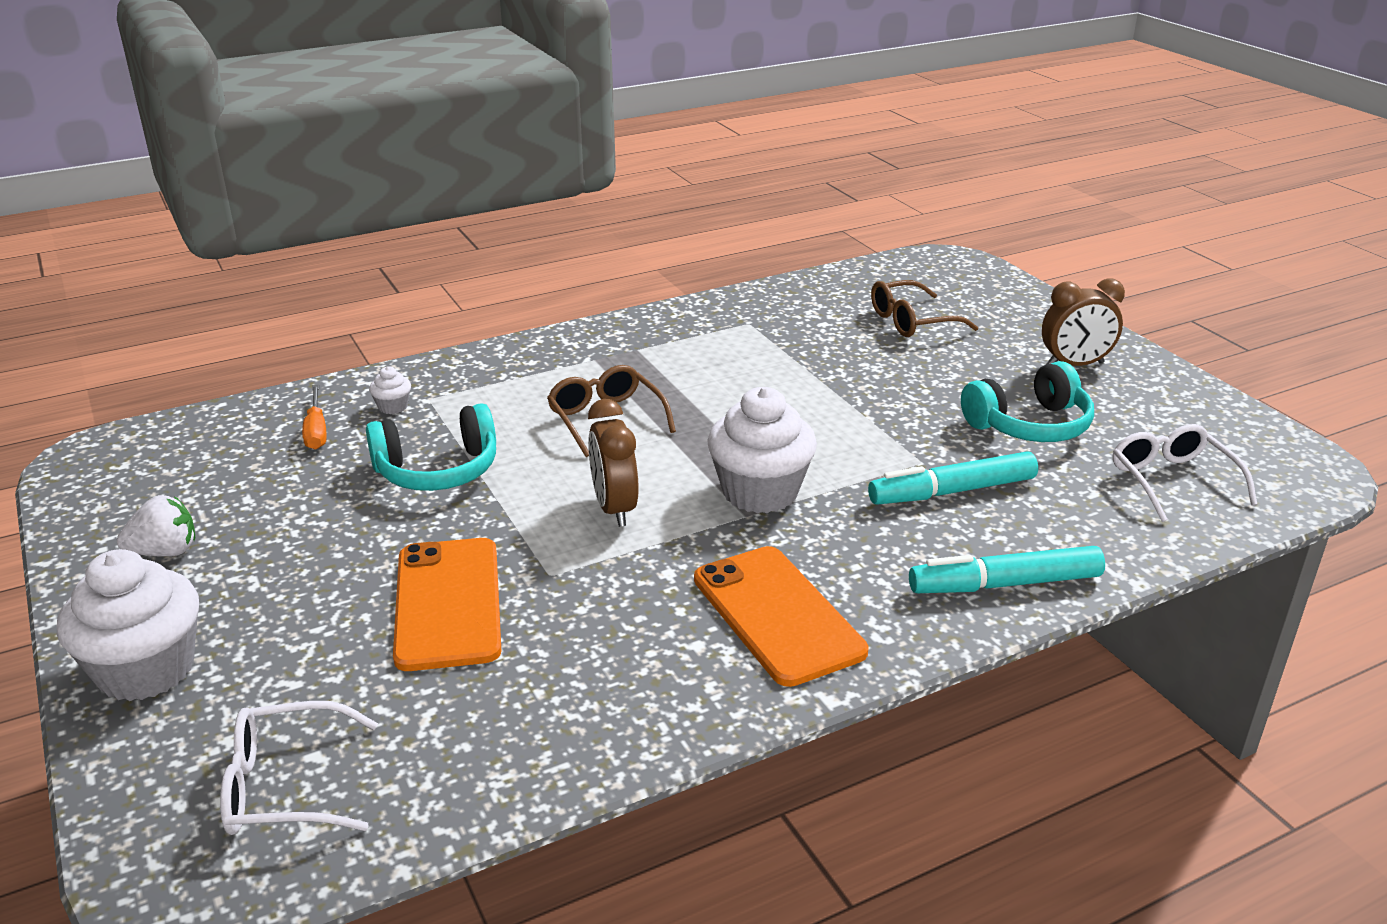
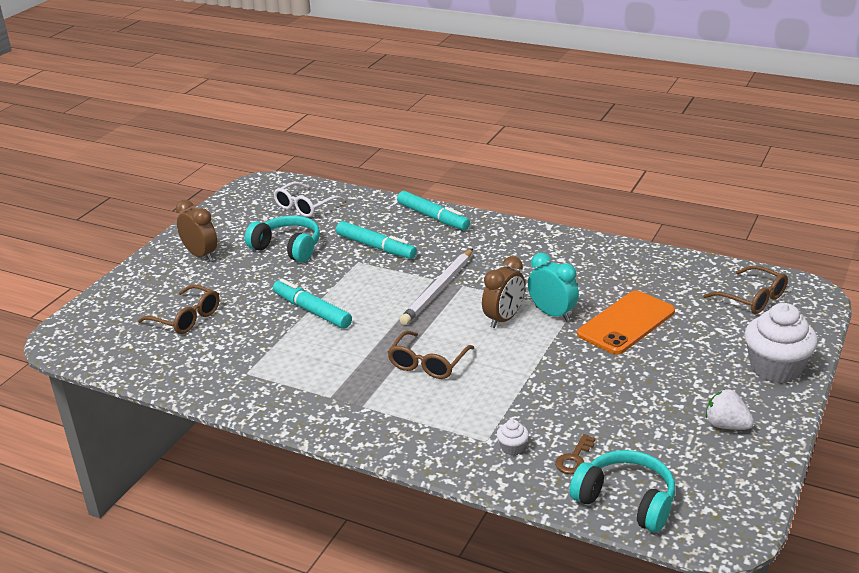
camera: 125 degrees left, 0 degrees up
(285, 786) = (752, 298): white glasses -> brown glasses
(316, 431) = (574, 459): orange screwdriver -> brown key
(438, 470) = (547, 387): turquoise headphones -> turquoise headphones (626, 501)
(567, 553) = (552, 314): none -> turquoise clock
(760, 492) = (438, 289): white cupcake -> white pencil
(777, 615) = (519, 251): orange phone -> none
(828, 391) = (312, 311): none -> turquoise marker

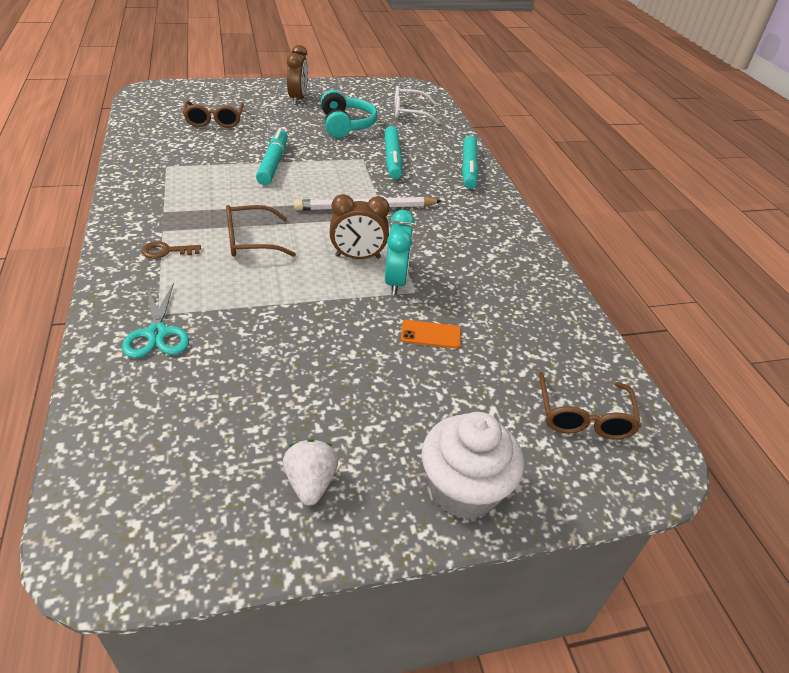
camera: 45 degrees right, 10 degrees up
(512, 448) = (157, 334): white cupcake -> turquoise scissors
(574, 459) = (165, 381): brown key -> brown key (166, 251)
(626, 323) = (430, 334): orange phone -> orange phone, size x0.49
(626, 501) = (114, 446): turquoise headphones -> none

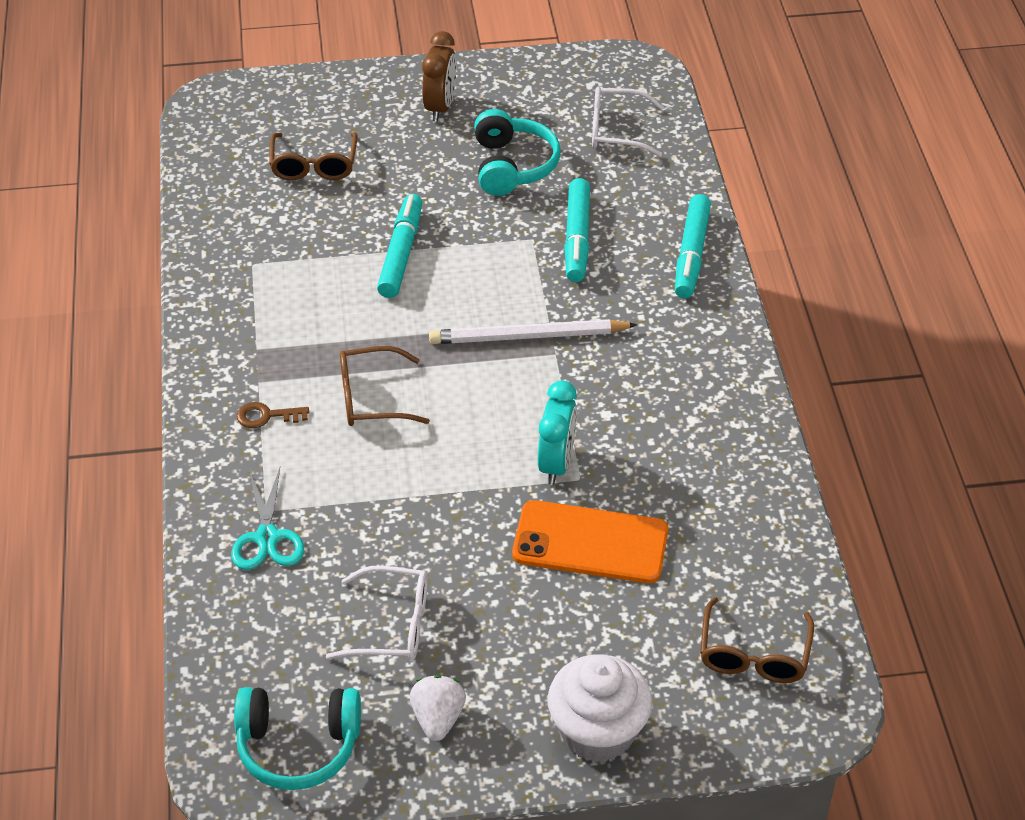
camera: 10 degrees right, 5 degrees up
(168, 517) = (298, 746): none -> turquoise headphones
(266, 400) = (392, 625): none -> white glasses
(358, 257) = (510, 423): brown clock -> none
(430, 334) = (590, 543): orange phone -> orange phone, size x2.05

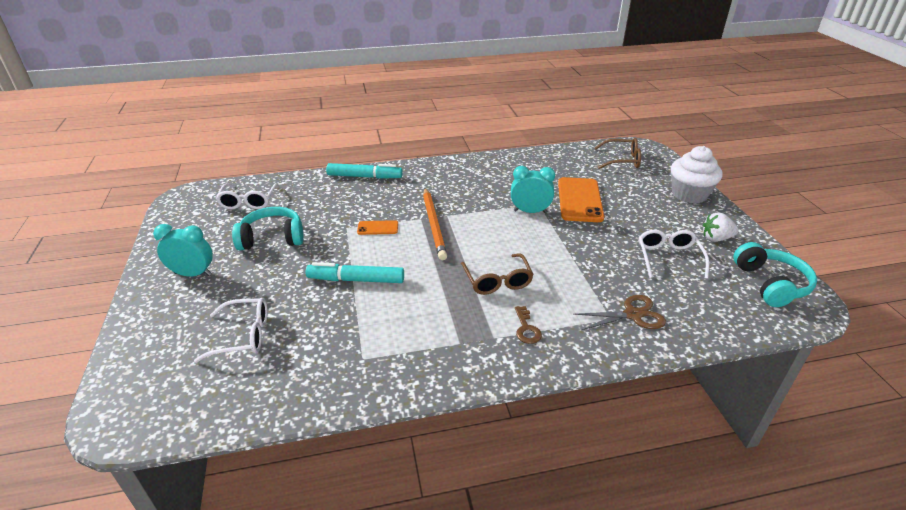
camera: 95 degrees left, 10 degrees down
(267, 538) = (633, 314): turquoise scissors -> brown scissors
(314, 165) = (243, 335): brown glasses -> white glasses
(440, 107) = (193, 274): brown clock -> turquoise clock
(526, 272) = (378, 228): none -> orange phone
(528, 337) = (434, 225): white pencil -> orange pencil
(577, 238) = (347, 212): turquoise marker -> none

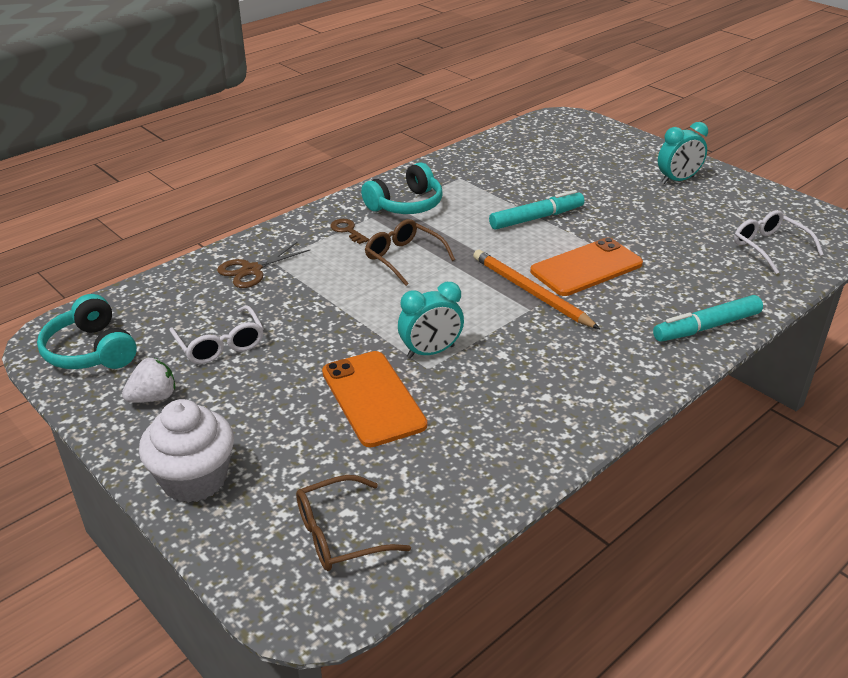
camera: 150 degrees right, 0 degrees up
(243, 335) = (564, 163): white glasses -> none
(272, 238) = (671, 224): turquoise headphones -> turquoise headphones (406, 205)
(378, 228) = (586, 268): orange phone -> orange phone, size x2.05

